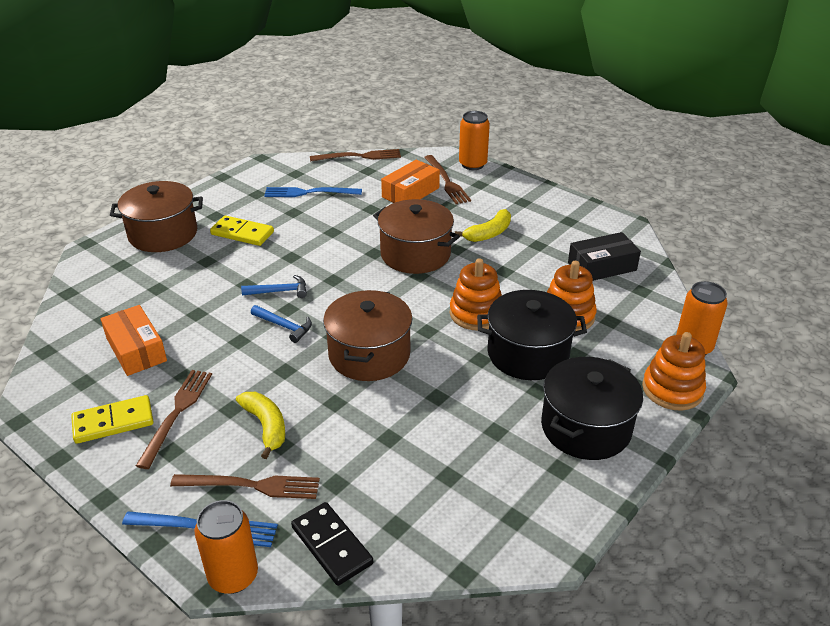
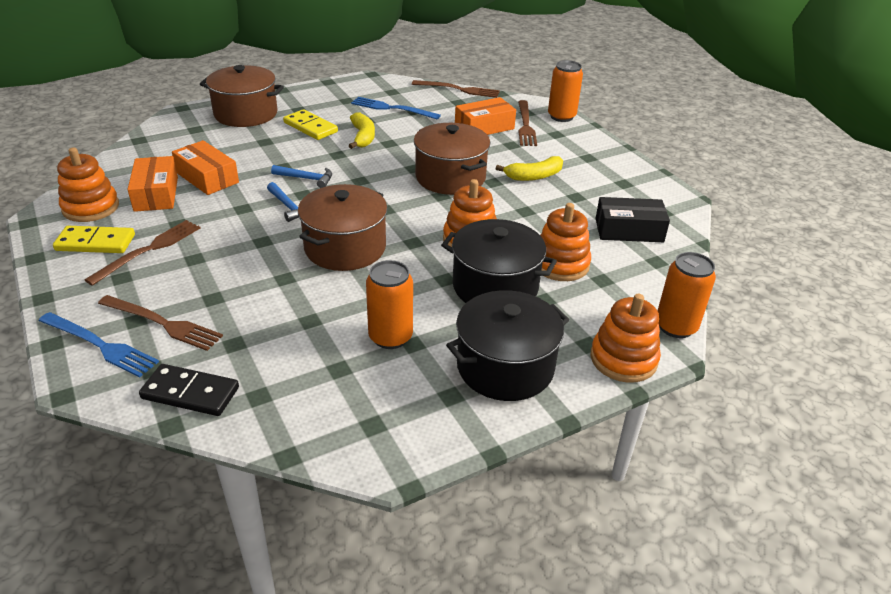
camera: 20 degrees right, 0 degrees up
(76, 384) = (91, 207): none -> orange stacking toy
(177, 317) = (207, 177): none -> orange box
(233, 576) = (91, 390): orange can -> orange can (390, 337)
(266, 426) = (211, 280): yellow banana -> yellow banana (363, 137)
(331, 545) = (190, 393): black domino -> black domino turned 60 degrees counterclockwise

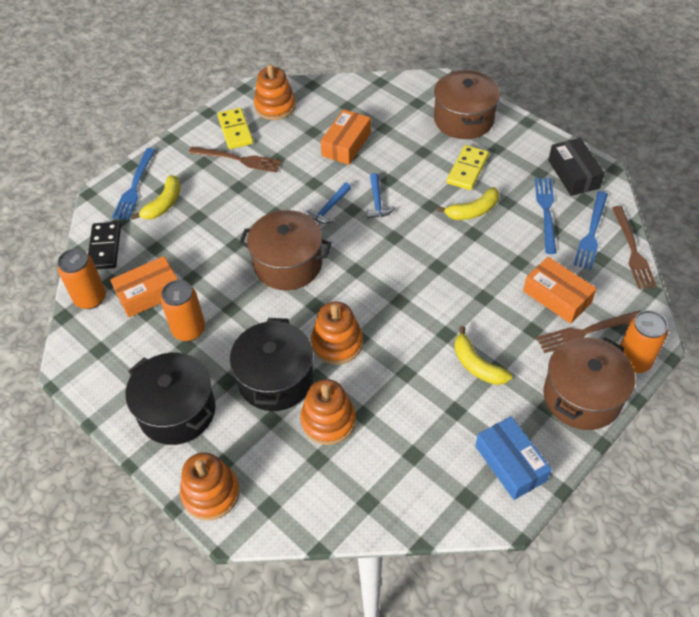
camera: 75 degrees right, 15 degrees up
(156, 194) = (309, 129): orange box -> orange box (149, 293)
(162, 323) = (164, 204): brown fork -> yellow banana
(429, 98) = (591, 232): none -> blue fork
(450, 177) = (435, 298): brown pot -> brown pot (582, 396)
(629, 230) = (414, 469): black box -> black box (573, 174)
(636, 185) = (510, 463): none -> blue box
(676, 326) = (268, 530): orange can -> orange can (90, 298)

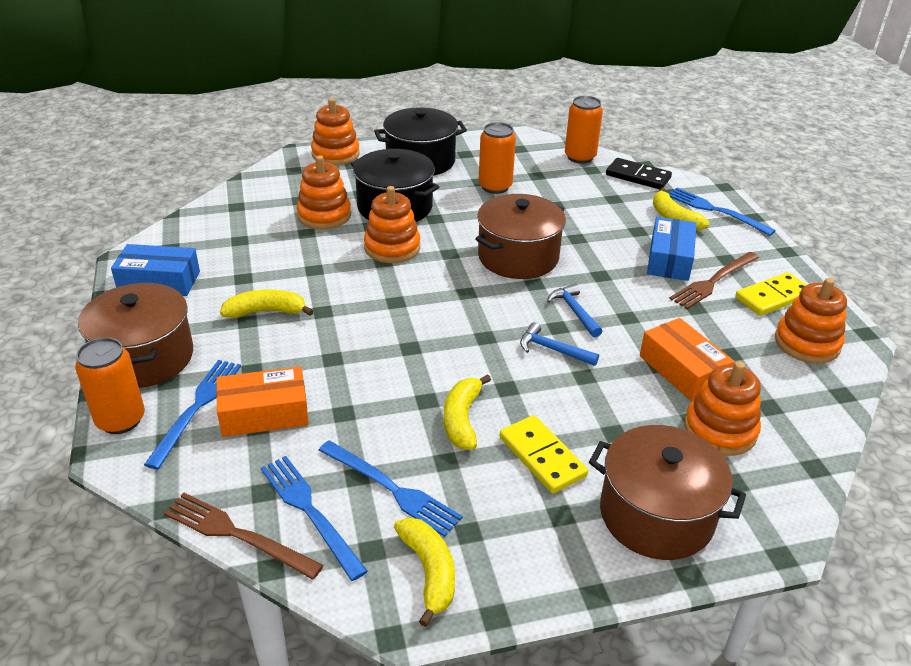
camera: 120 degrees right, 15 degrees down
(149, 293) = (558, 181): orange box -> none
(226, 187) = (669, 259): none -> blue box
(235, 130) = (773, 297): yellow domino -> yellow domino turned 45 degrees counterclockwise
(383, 117) = (720, 430): none -> orange stacking toy
(573, 174) = (429, 572): black box -> yellow banana
(587, 331) = (196, 408): brown fork -> blue fork

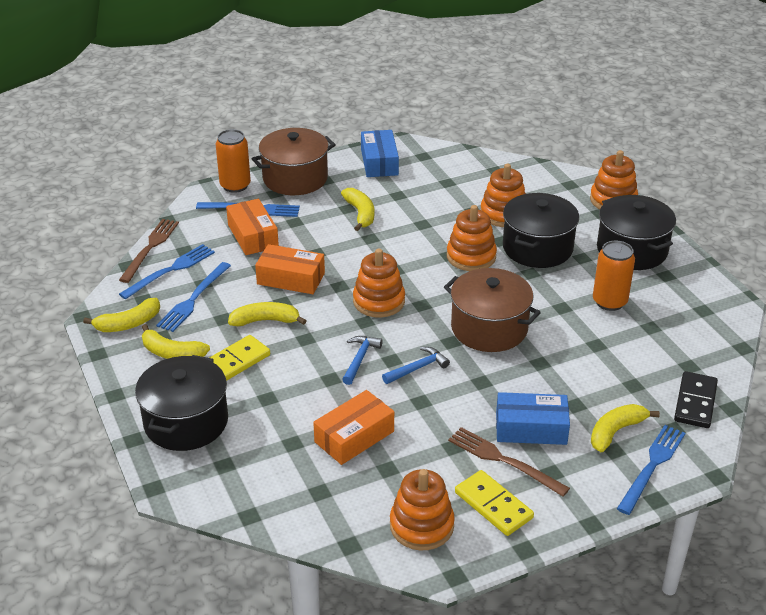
camera: 80 degrees right, 0 degrees up
(380, 387) = (291, 279): none -> orange box
(510, 521) = (172, 353): none -> yellow banana
(580, 157) = (712, 355): orange can -> none
(656, 515) = (186, 422): brown pot -> black pot
(720, 430) = (283, 458): orange stacking toy -> orange stacking toy (379, 301)

